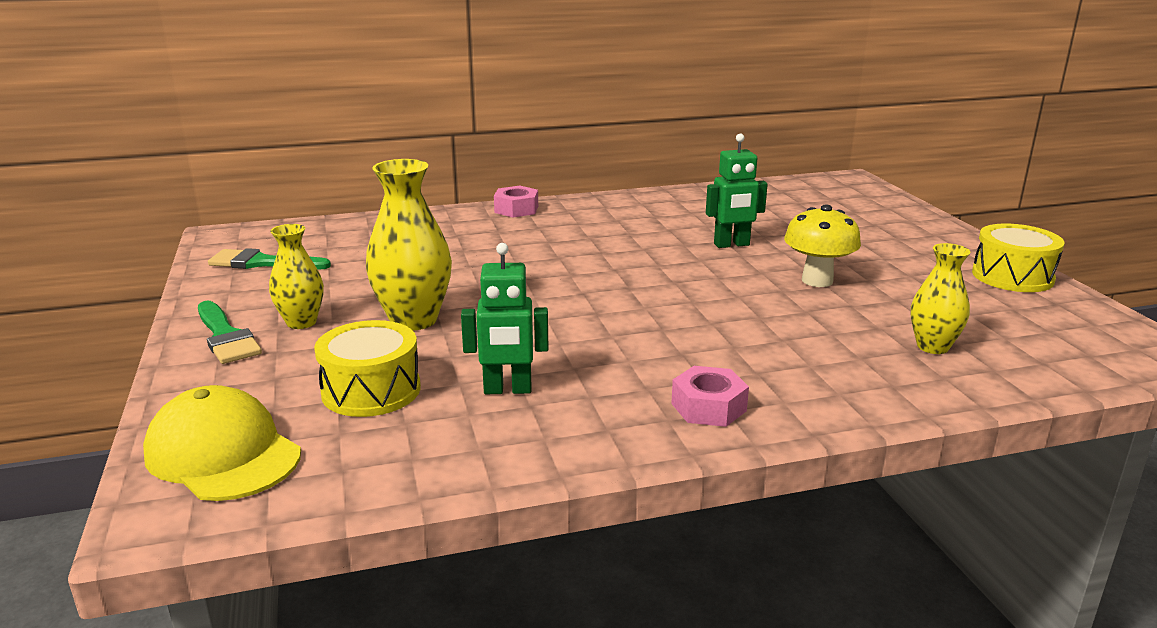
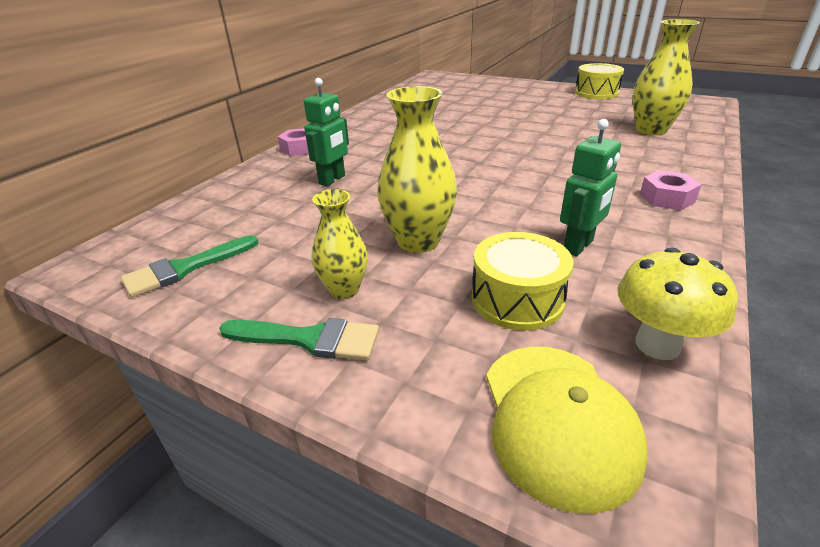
camera: 45 degrees left, 10 degrees up
(223, 453) = (558, 420): yellow cap -> yellow cap turned 90 degrees counterclockwise
(731, 245) = (467, 121): green robot -> green robot (332, 180)
(817, 280) = (544, 122): yellow mushroom -> yellow mushroom (657, 345)
(932, 347) = (651, 130): yellow vase -> yellow vase, size x1.61

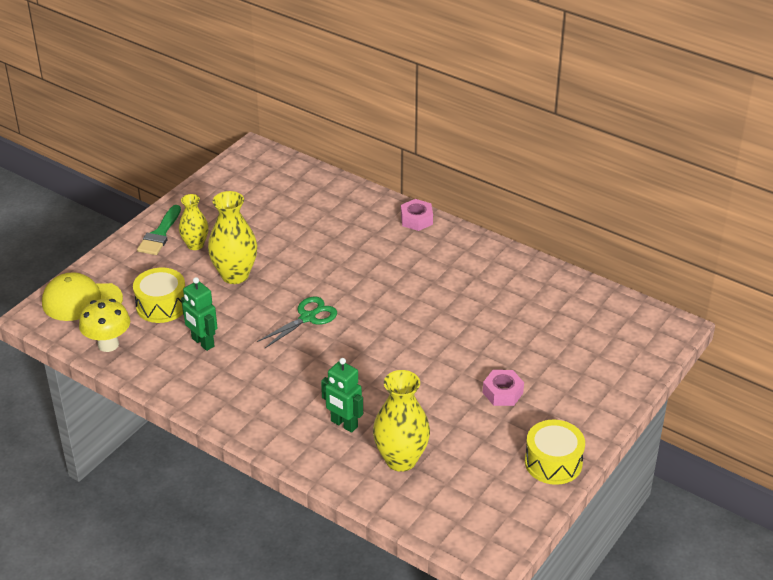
camera: 95 degrees right, 5 degrees up
(186, 268) = (239, 188): green brush -> none
(332, 180) = (342, 239): green robot -> green robot (344, 424)
(486, 184) = (308, 318): none -> green scissors
(666, 198) = (250, 409): pink nut -> pink nut (502, 393)

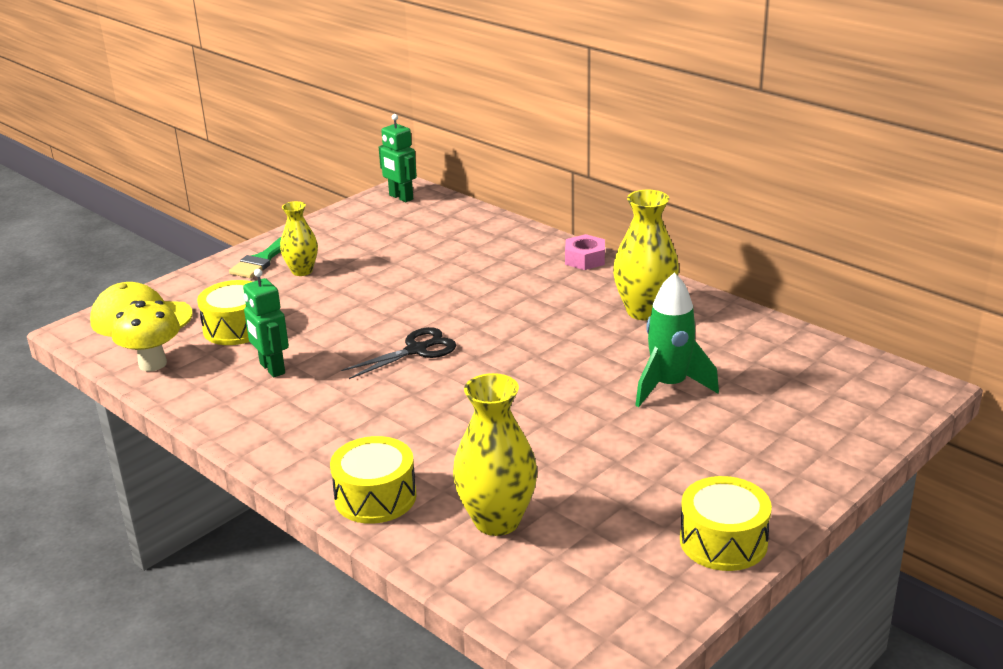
camera: 10 degrees right, 10 degrees down
(235, 275) = (339, 302): yellow vase -> yellow vase (644, 311)
(308, 318) = (416, 350): green scissors -> black scissors
(312, 448) = (375, 497): none -> yellow drum
(344, 424) = (428, 471): green robot -> green robot (400, 197)
(499, 338) = (669, 386): none -> green rocket
(502, 393) = (662, 449): pink nut -> none

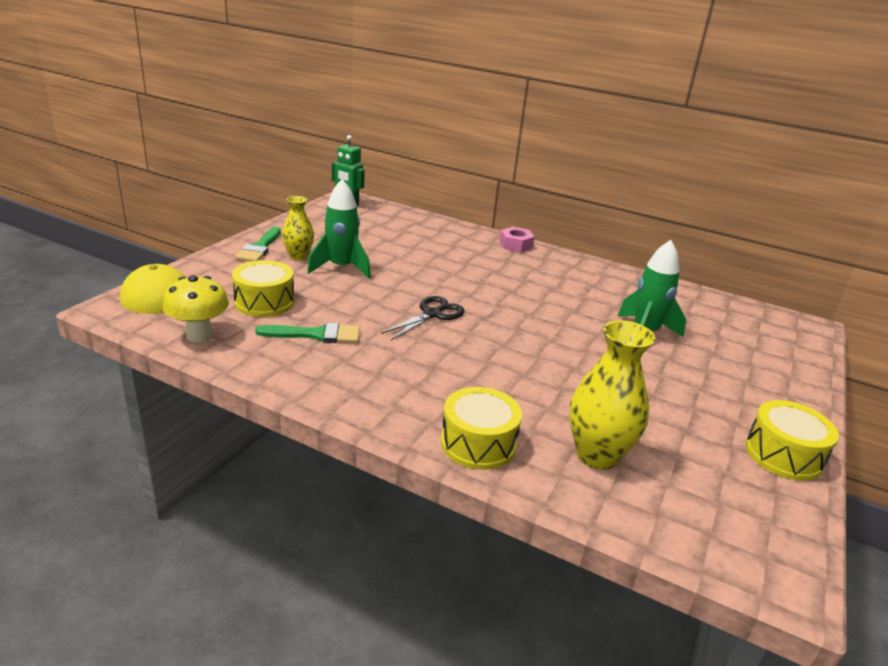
camera: 20 degrees left, 0 degrees up
(272, 368) = (316, 335): green robot -> green brush
(343, 287) = (341, 268): none -> green rocket
(644, 311) = (585, 280): yellow vase -> none

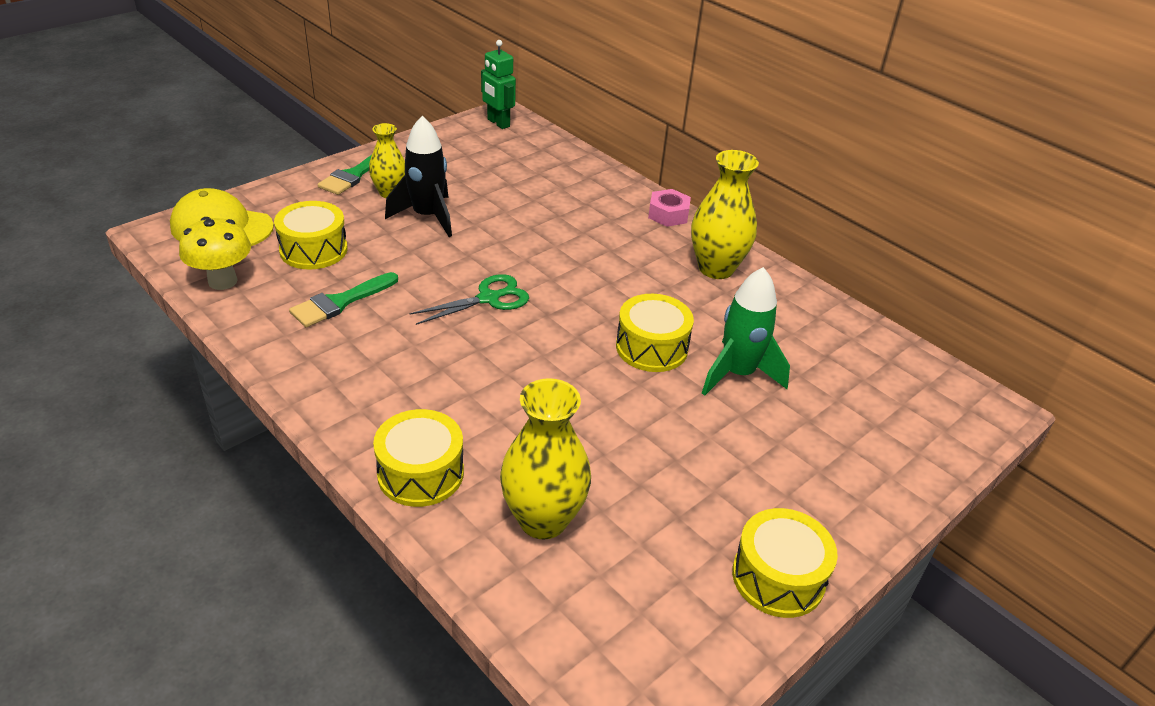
camera: 20 degrees right, 10 degrees up
(316, 335) = (340, 302): green brush -> green brush turned 120 degrees clockwise
(341, 268) = (427, 217): green rocket -> black rocket
(432, 314) = (489, 298): black scissors -> green scissors
(575, 272) = (716, 268): none -> yellow vase
(575, 327) = (651, 347): none -> yellow drum

